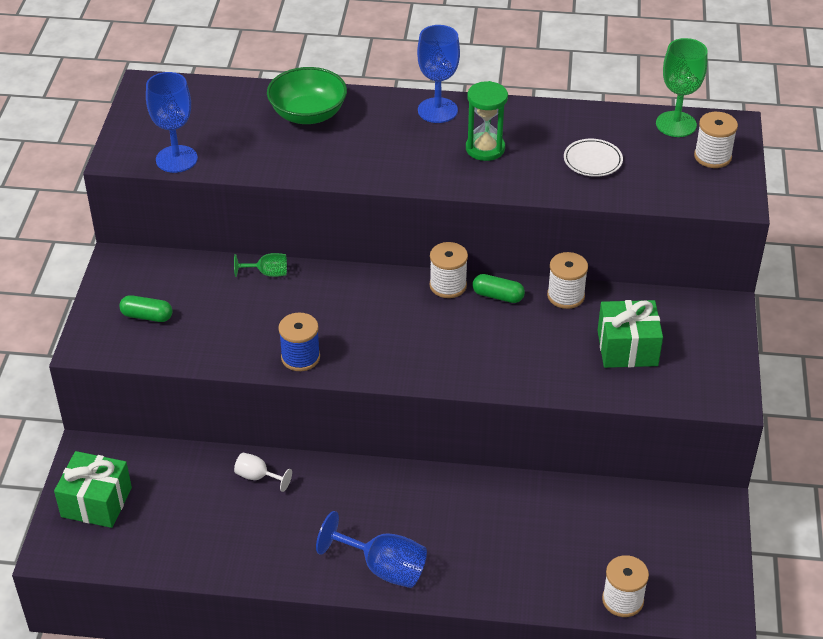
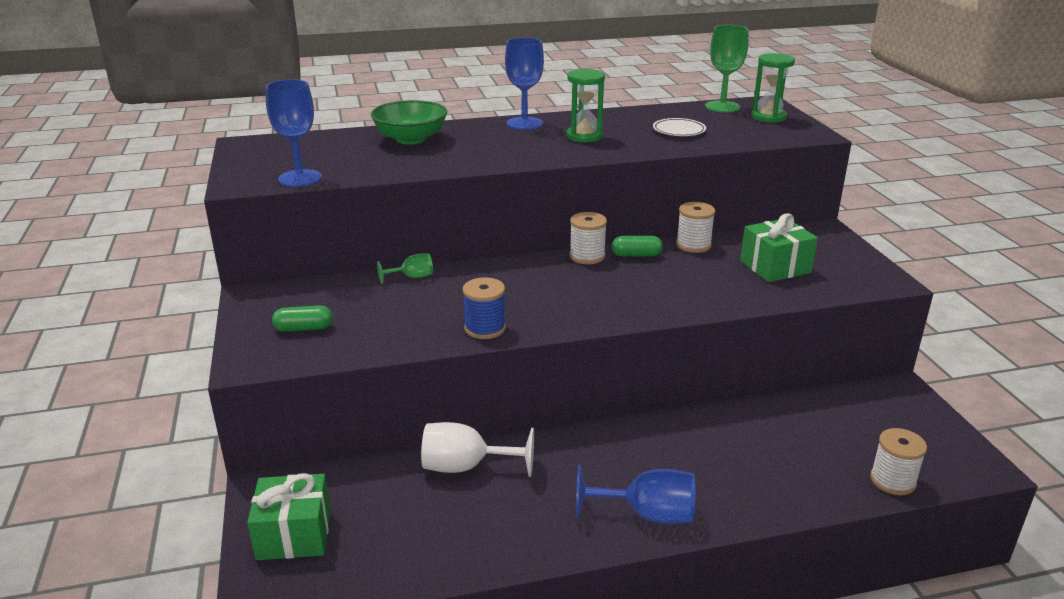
camera: 20 degrees left, 15 degrees down
(258, 477) = (466, 467): white goblet -> white goblet, size x1.81
(712, 156) = (768, 117): white spool -> green hourglass

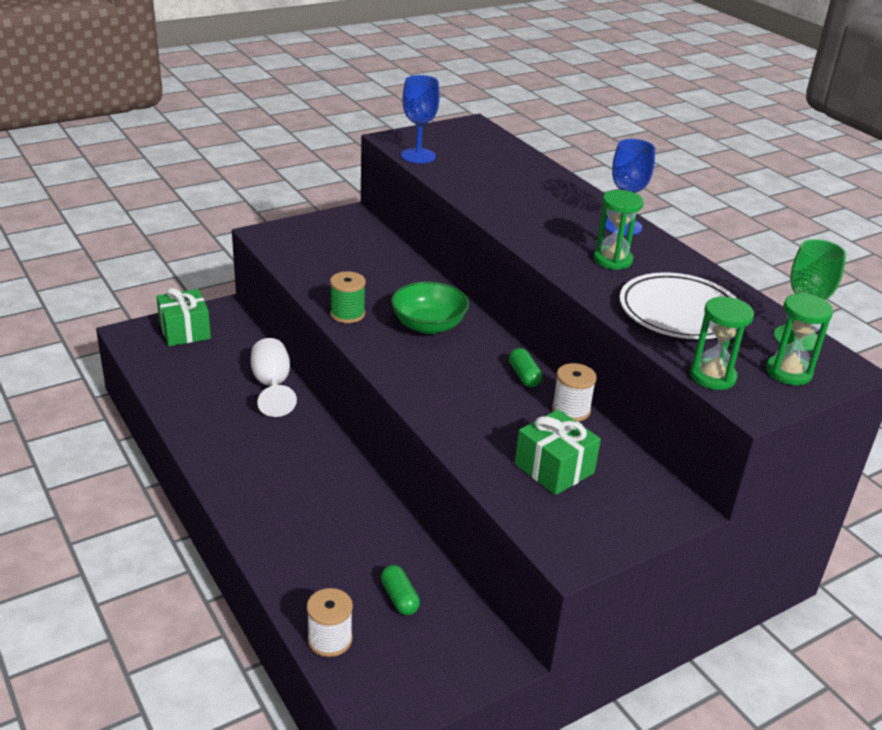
camera: 70 degrees right, 5 degrees up
(304, 328) = (315, 243): green capsule -> green capsule (399, 598)
(411, 139) = (535, 182): green bowl -> green bowl (428, 325)
(412, 277) = (413, 269): green goblet -> none
(485, 328) = (347, 314): blue spool -> green spool
(587, 256) = (503, 348): white spool -> none
(647, 514) = (241, 482): blue goblet -> none
(679, 131) = (679, 312): white plate -> white plate, size x1.97
(774, 137) = (712, 376): none -> green hourglass

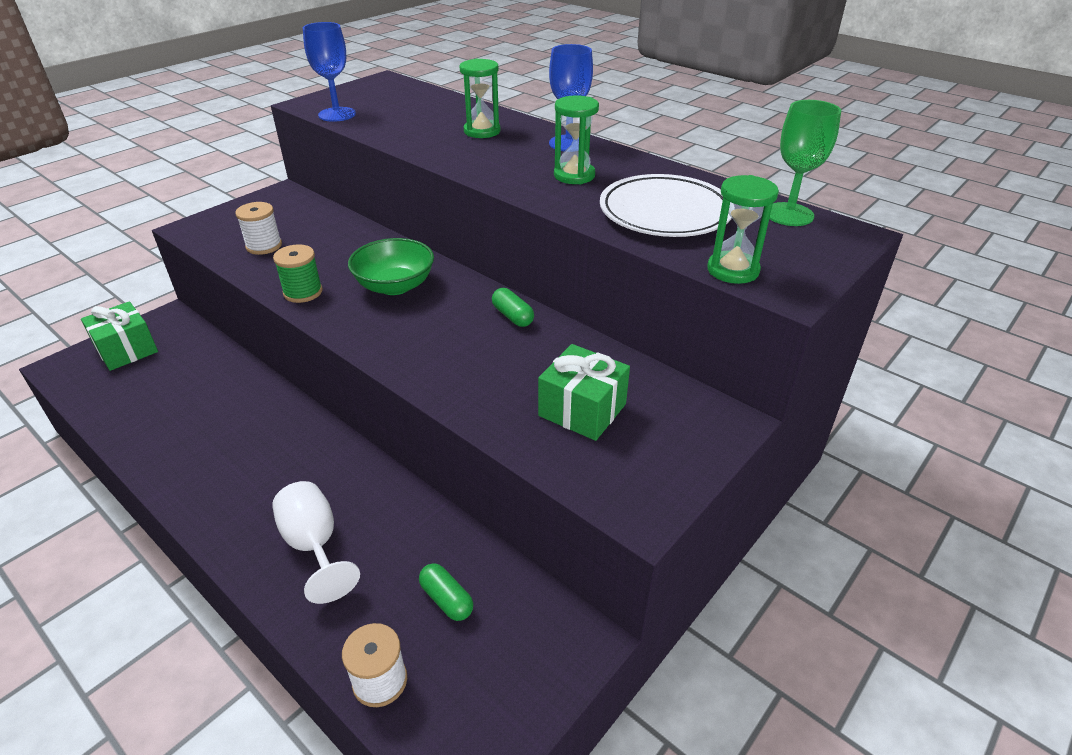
camera: 15 degrees left, 5 degrees up
(272, 385) = (239, 386): white goblet -> white goblet (314, 545)
(571, 410) = (574, 341): white spool -> white spool (264, 246)
(788, 372) = (802, 249): green hourglass -> green hourglass (482, 131)

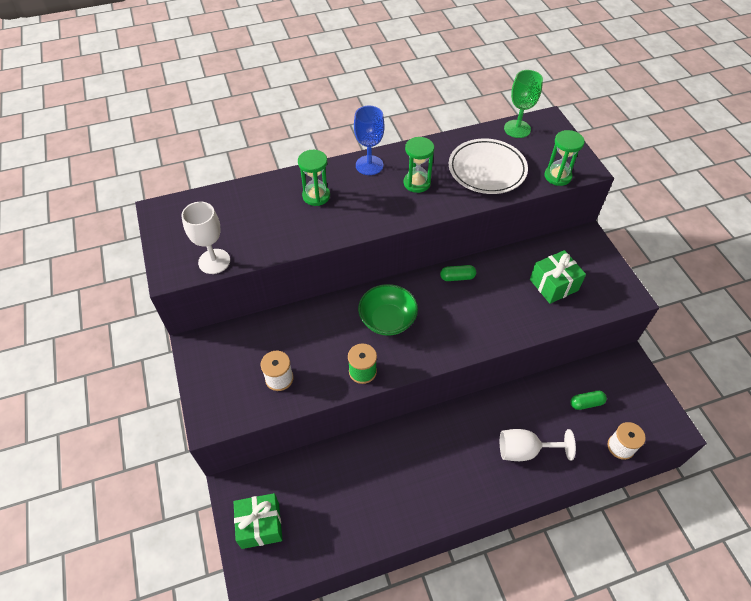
camera: 60 degrees left, 15 degrees up
(337, 114) = (214, 261): blue goblet -> white goblet

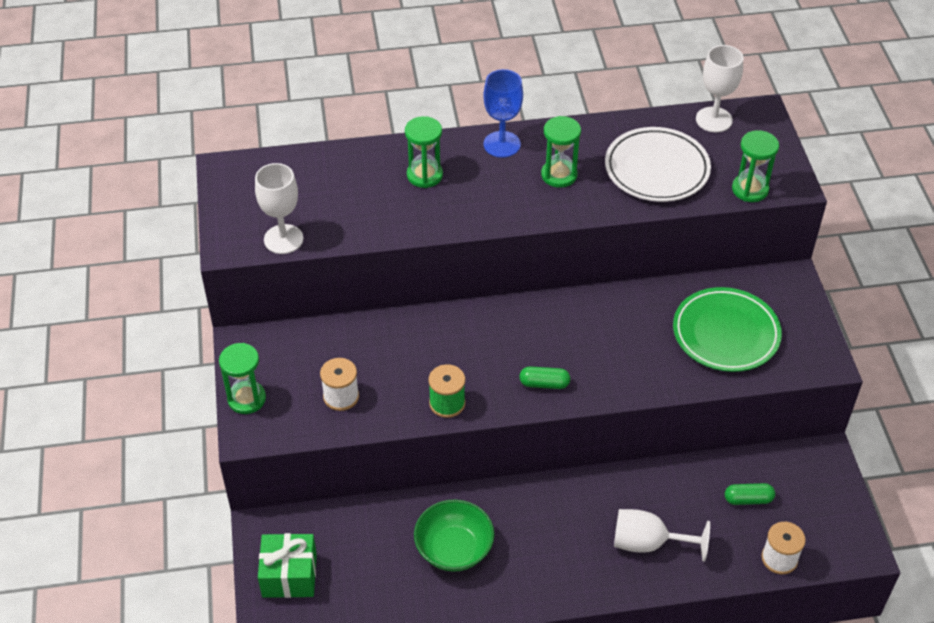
camera: 10 degrees right, 5 degrees down
(204, 392) = (246, 399): none -> green hourglass
(387, 320) = (492, 347): green bowl -> green bowl (454, 549)
(457, 277) = (597, 307): green capsule -> green capsule (544, 384)
(517, 129) = (714, 120): green goblet -> white goblet
(553, 285) = (726, 333): green gift -> green plate

